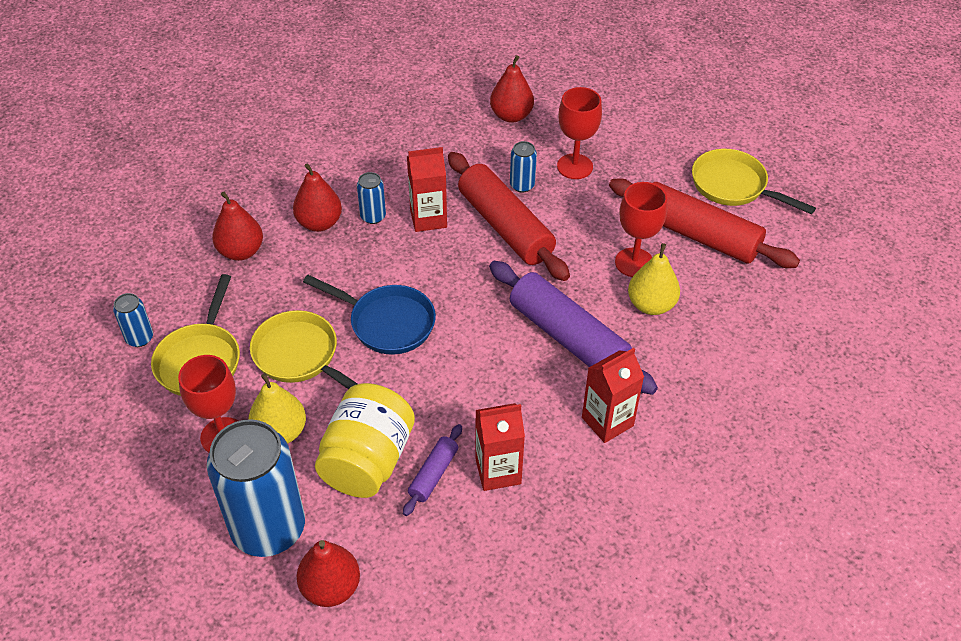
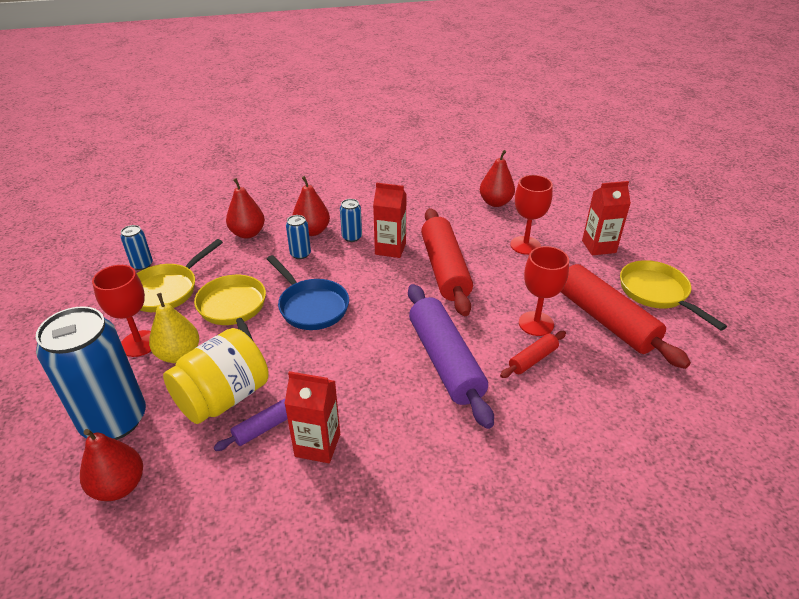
camera: 25 degrees right, 10 degrees down
(522, 185) = (475, 246): blue can -> blue can (300, 254)
(607, 421) = (438, 439): red carton -> red carton (598, 246)
(651, 305) = (532, 359): yellow pear -> red rolling pin

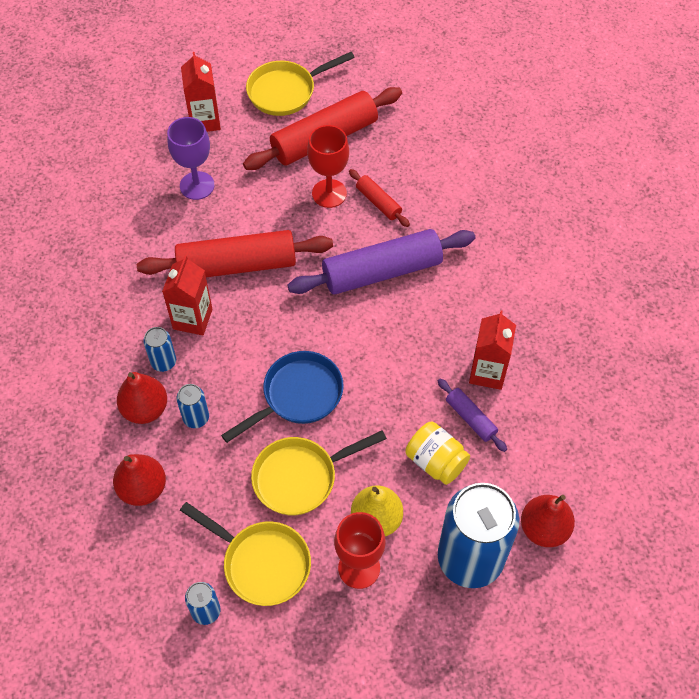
camera: 90 degrees left, 20 degrees up
(223, 397) = (436, 461): yellow jar -> yellow jar, size x0.65
(495, 203) = (102, 204): red pear -> none
(525, 245) = (197, 185): red goblet -> purple goblet

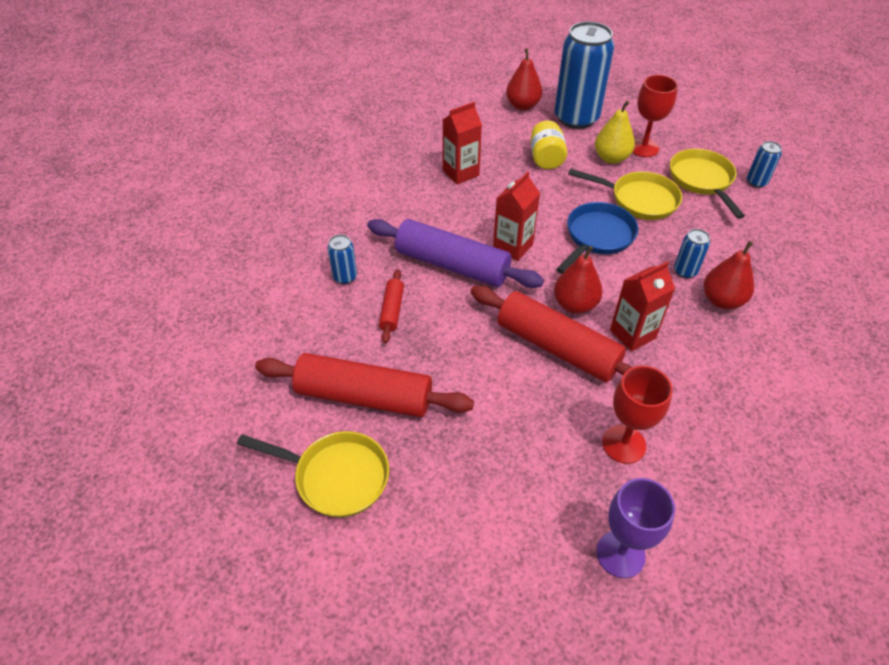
camera: 135 degrees left, 10 degrees down
(143, 488) = (758, 257): red pear -> red pear (575, 304)
(163, 362) = (682, 320): blue can -> blue can (345, 277)
(197, 185) = (525, 445): purple goblet -> purple goblet (620, 554)
(205, 121) = (449, 513): red carton -> red carton (513, 247)
(298, 396) = (597, 237): blue pan -> blue pan turned 120 degrees clockwise
(329, 193) = (420, 346): red goblet -> red goblet (623, 444)
(470, 418) = (500, 162): purple rolling pin -> none

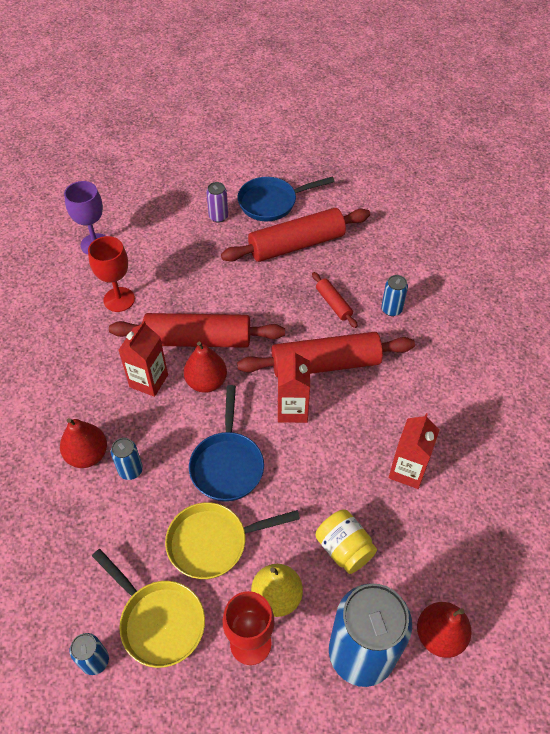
camera: 145 degrees right, 5 degrees up
(336, 477) = (271, 202): yellow pan -> blue pan
(422, 497) = (218, 217): none -> purple can
(452, 265) = (325, 364): purple rolling pin -> red rolling pin

